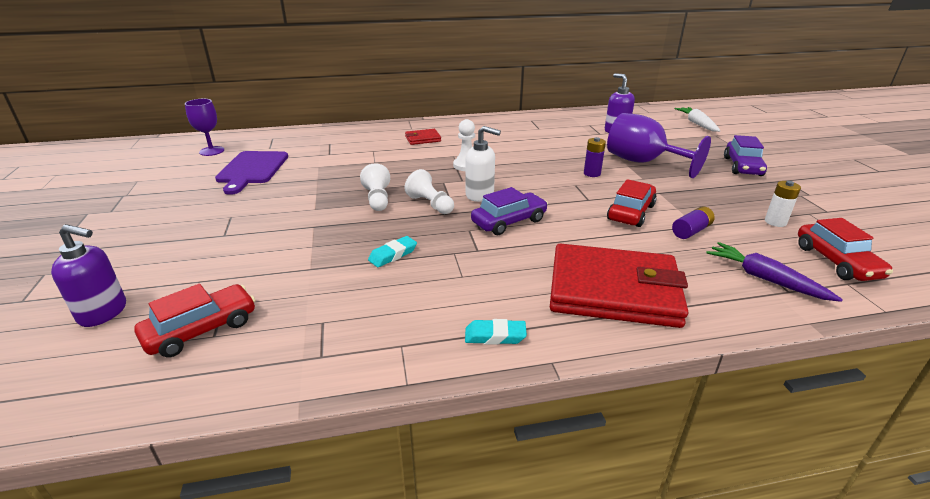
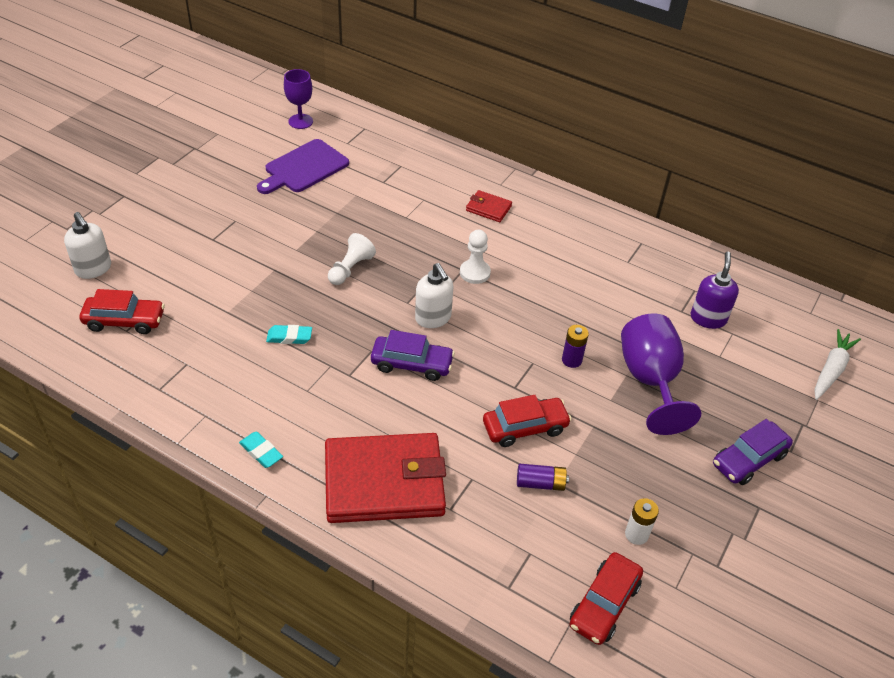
camera: 40 degrees right, 15 degrees up
(103, 312) = (93, 269): purple soap dispenser -> white soap dispenser
(430, 204) = (381, 302): white pawn -> none
(613, 290) = (384, 482): red wallet -> red wallet turned 60 degrees counterclockwise
(764, 279) = (511, 565): purple carrot -> none

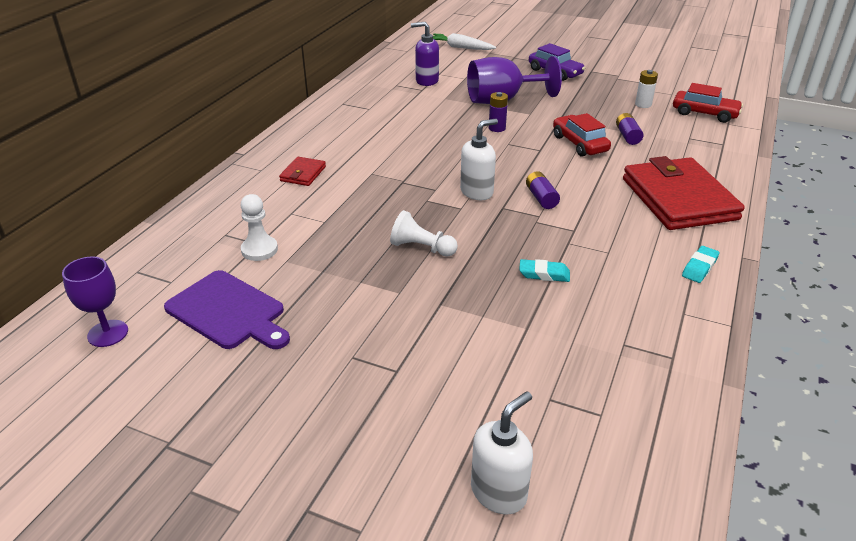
camera: 95 degrees left, 10 degrees down
(124, 321) = (586, 421): red car -> none
(289, 337) = (544, 274): turquoise eraser -> turquoise eraser turned 75 degrees counterclockwise
(412, 364) = (541, 198): purple car -> purple battery
(475, 273) = (405, 175): white pawn -> white pawn (259, 250)

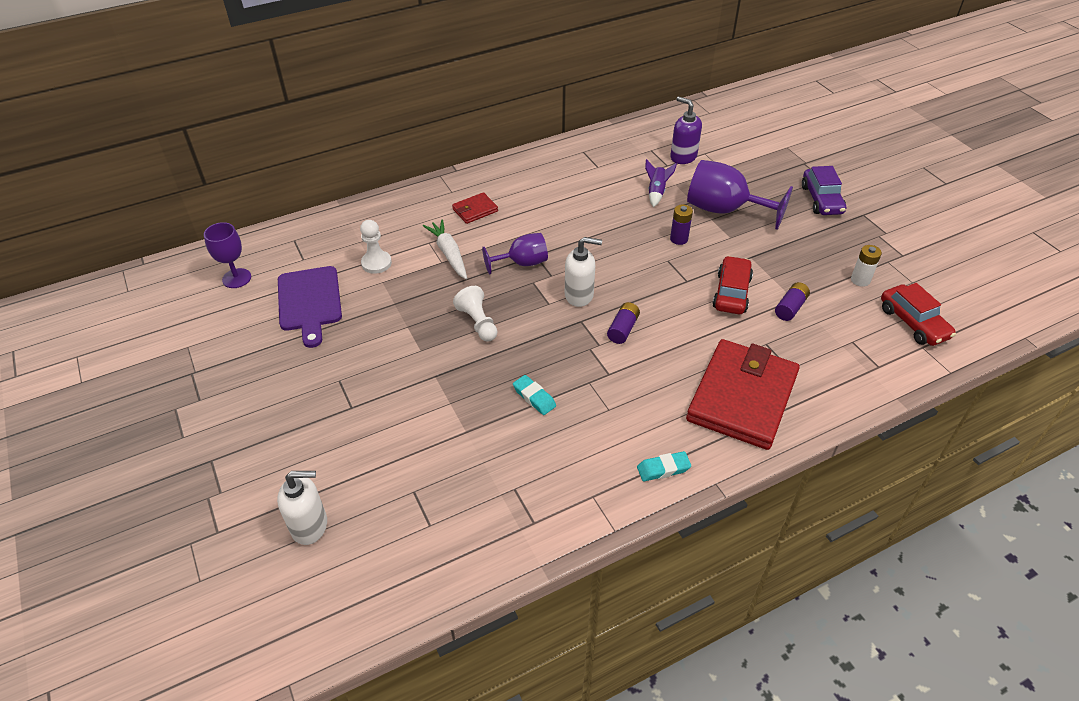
camera: 40 degrees right, 10 degrees up
(399, 192) = (522, 263): none -> purple goblet
(438, 107) = (656, 192): none -> purple rocket
(460, 47) = (765, 129): white carrot -> white carrot (449, 254)

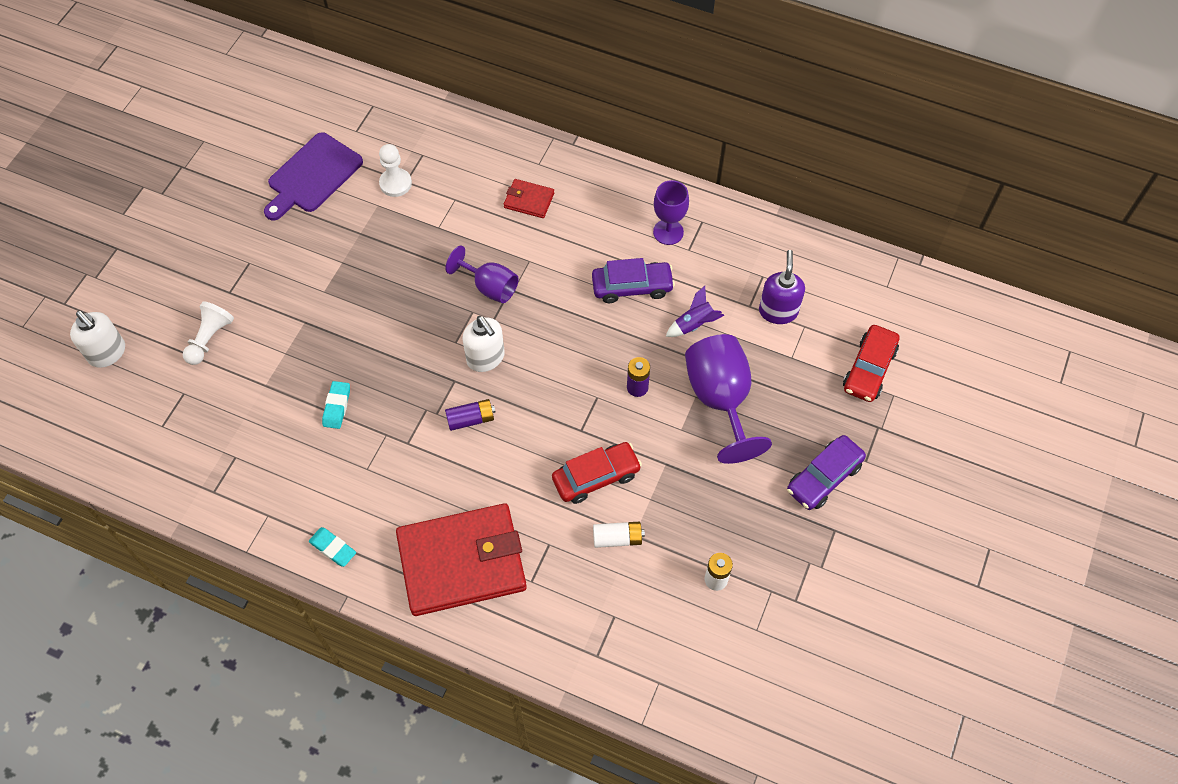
camera: 50 degrees right, 15 degrees up
(236, 278) = (296, 107): purple goblet -> purple goblet (668, 232)
(449, 254) = (453, 225): white carrot -> none
(478, 322) = (387, 307): white pawn -> white pawn (209, 338)
(598, 202) = (632, 287): none -> purple car
(790, 308) = (617, 538): purple battery -> white battery
(913, 323) = (689, 658): red car -> red car (869, 369)

